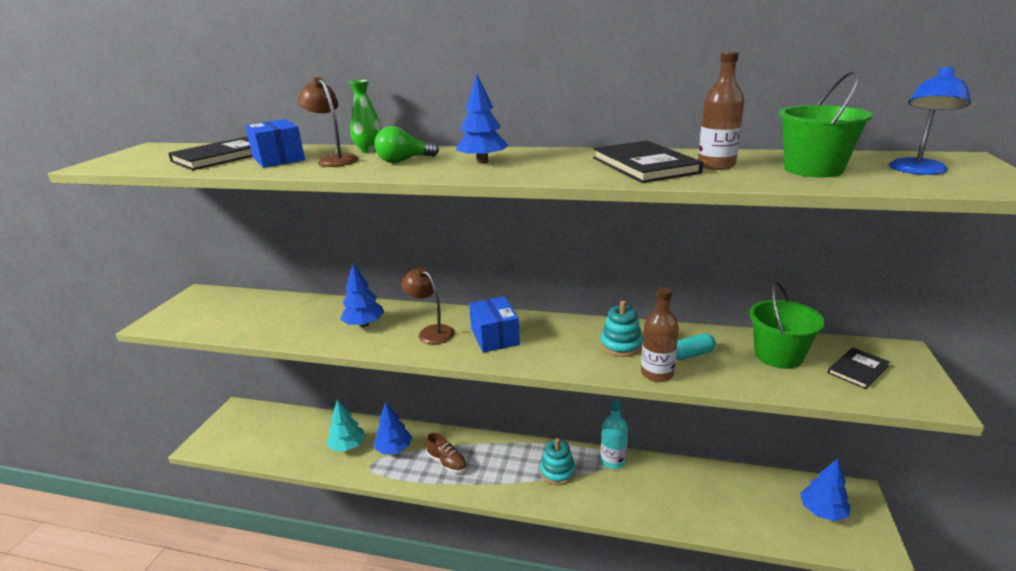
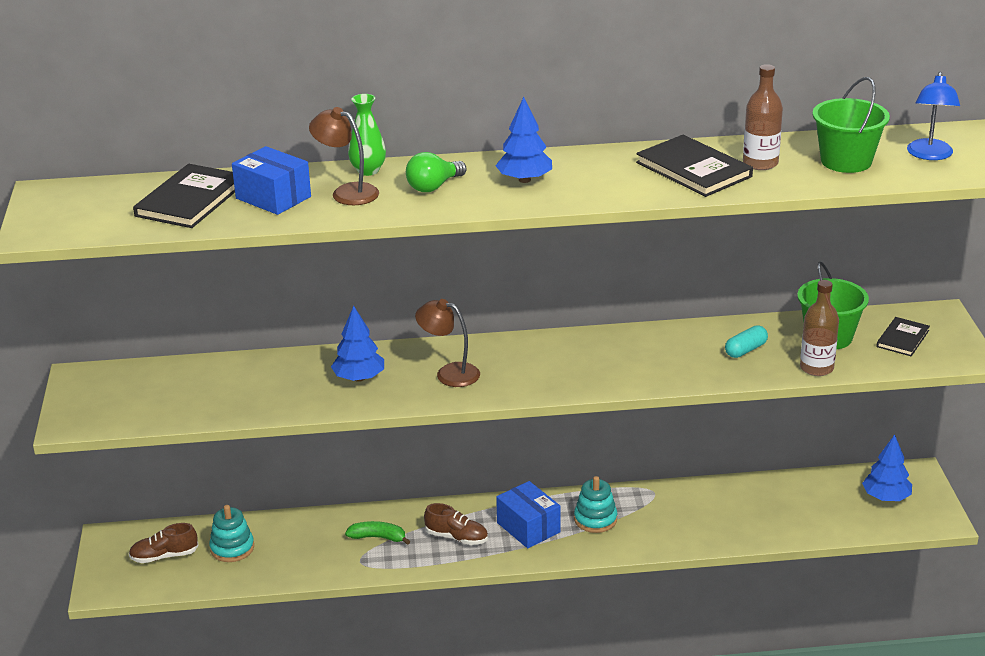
camera: 20 degrees left, 5 degrees up
(254, 430) = (164, 556): none -> brown shoe
(347, 446) = (313, 547): turquoise tree -> none
(394, 449) = (378, 537): blue tree -> green banana
(494, 337) = (527, 366): blue box -> blue box (528, 527)
(613, 461) = (654, 495): turquoise bottle -> none
(621, 345) = (670, 352): turquoise stacking toy -> turquoise stacking toy (232, 548)
(657, 373) = (719, 375): brown bottle -> brown bottle (816, 368)

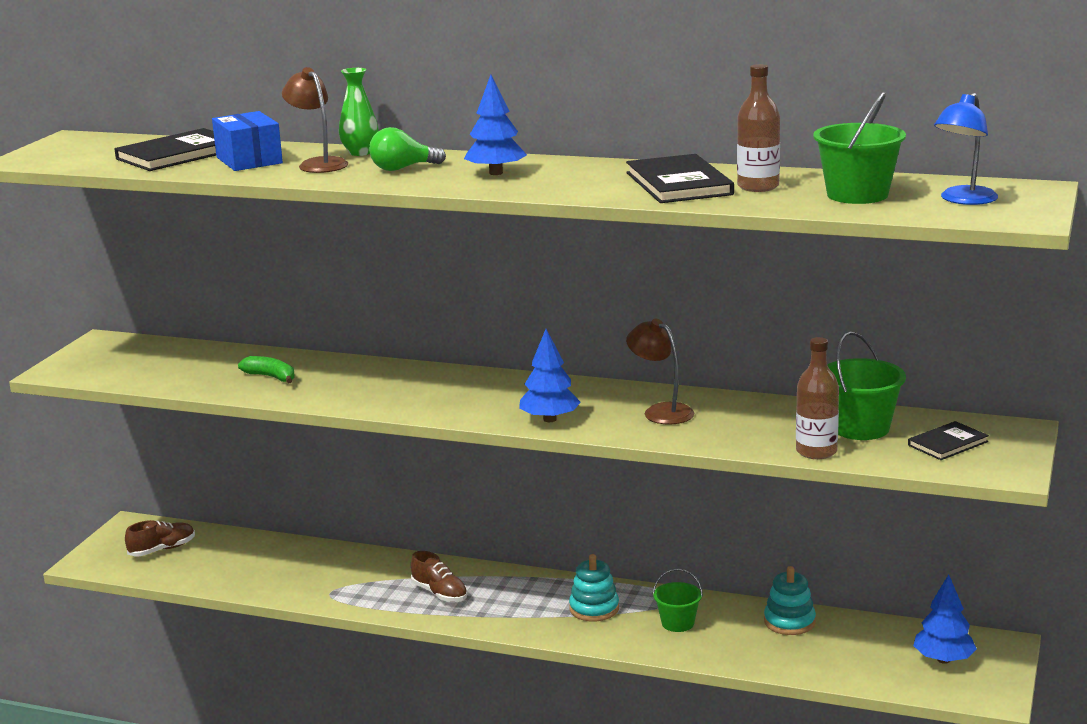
camera: 25 degrees right, 10 degrees down
(164, 556) = (162, 549): brown shoe -> brown shoe turned 135 degrees clockwise
(232, 548) = (226, 556): turquoise stacking toy -> turquoise stacking toy (789, 622)
(359, 378) = (337, 381): blue tree -> blue tree (549, 419)
(378, 537) = (365, 577): green banana -> green banana (271, 377)
(449, 373) = (426, 392): brown lamp -> brown lamp (661, 411)
(528, 527) = (518, 601): blue box -> none
(671, 516) = (677, 623): none -> green bucket
(745, 350) = (753, 424): turquoise capsule -> none

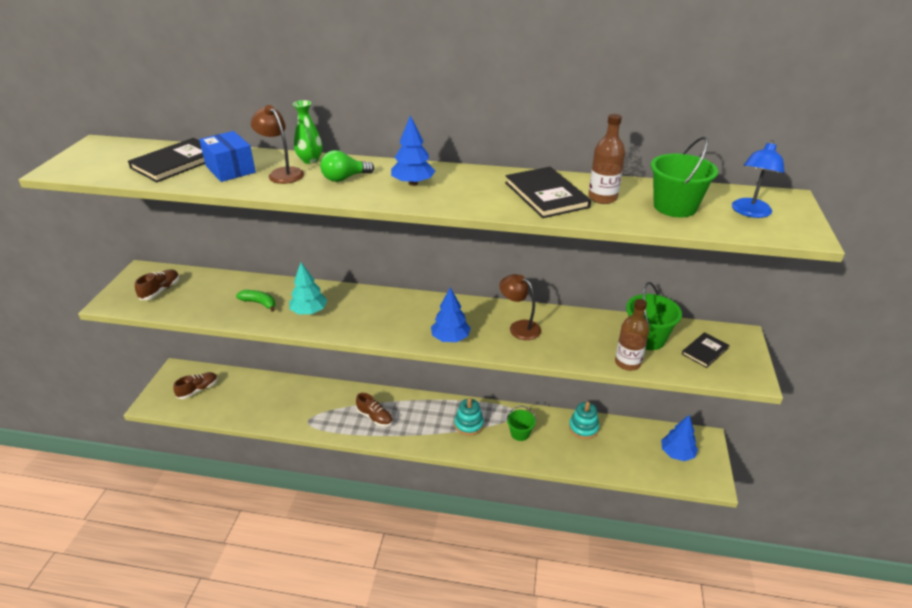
camera: 10 degrees left, 15 degrees up
(128, 361) = (160, 290): none -> brown shoe
(344, 387) = (309, 311): none -> turquoise tree

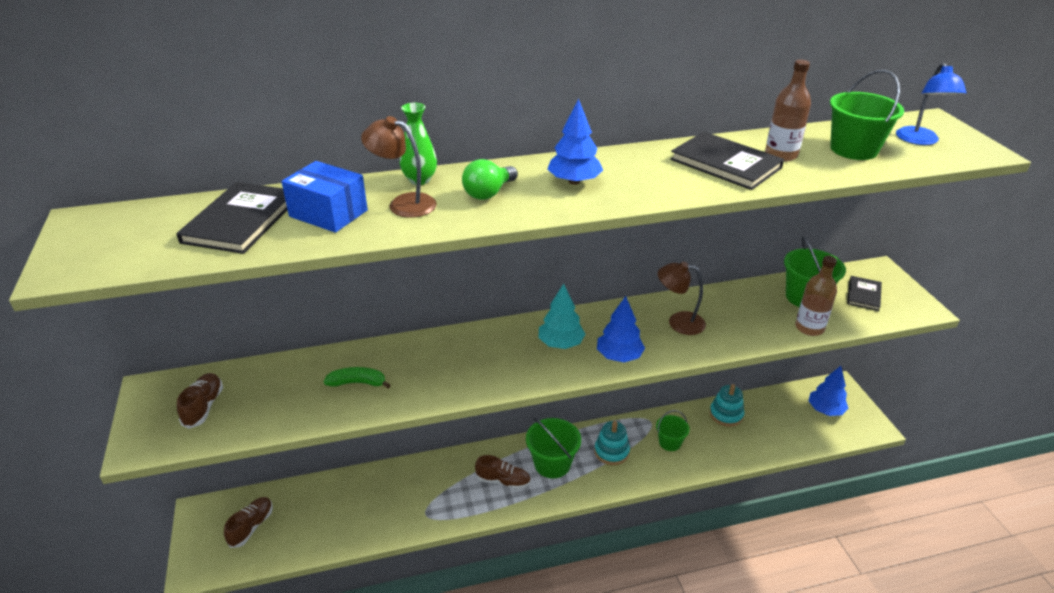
camera: 25 degrees left, 0 degrees up
(309, 311) = (431, 374): turquoise tree -> turquoise tree (560, 343)
(418, 418) = (552, 464): none -> green bucket

